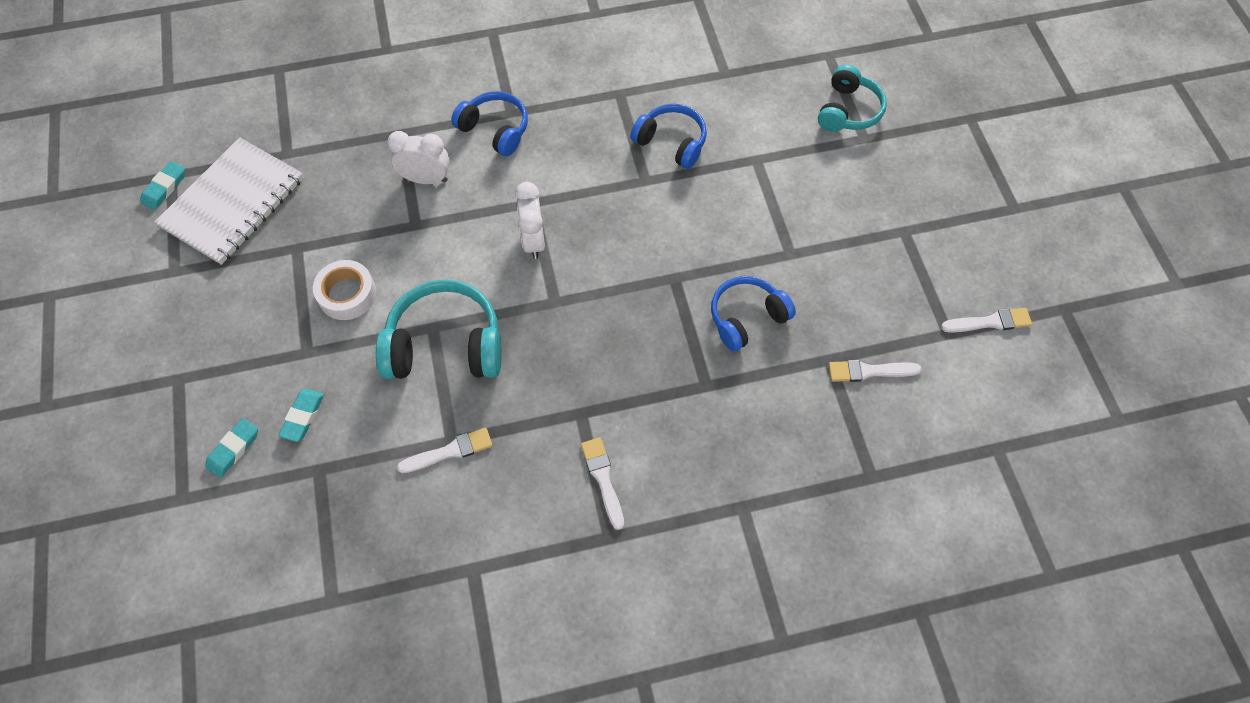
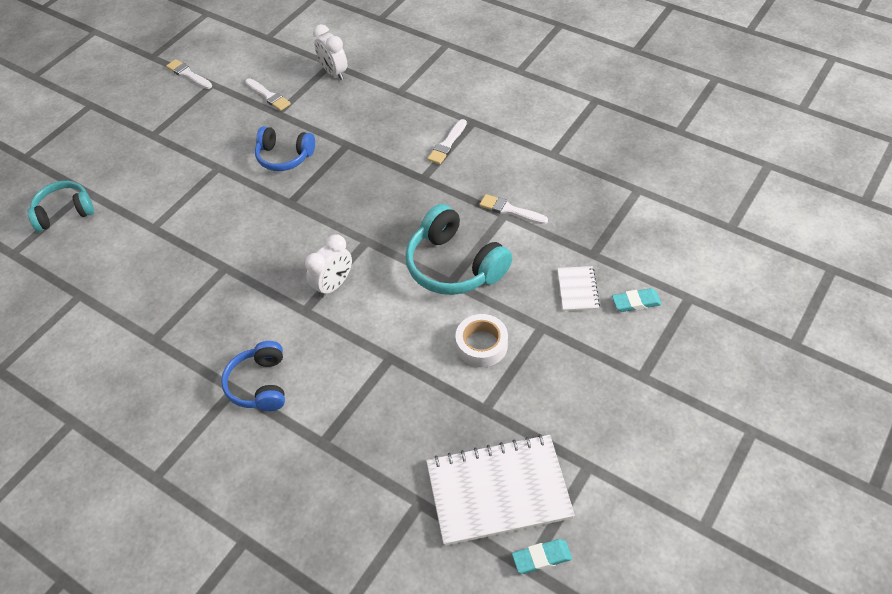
camera: 130 degrees left, 10 degrees down
(303, 416) = (577, 289): turquoise eraser -> white notebook
(426, 179) = (346, 386): white clock -> white clock (334, 72)
(671, 142) = (177, 278): blue headphones -> none

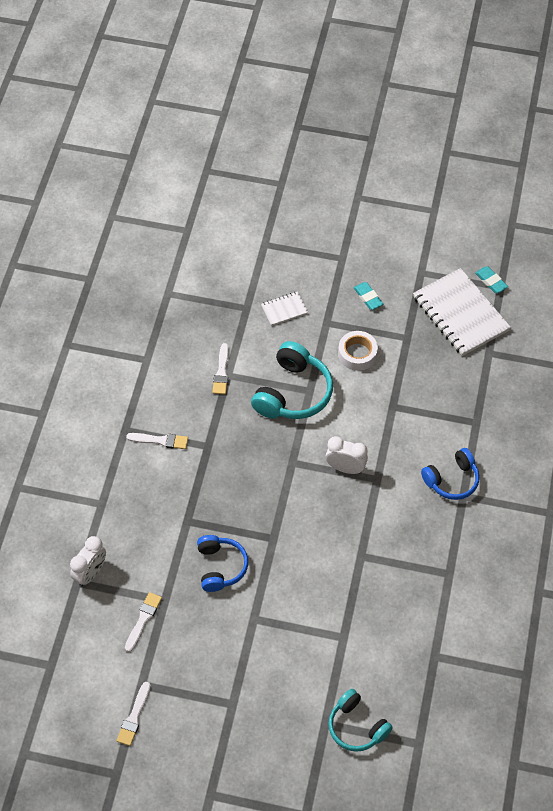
camera: 115 degrees left, 5 degrees up
(636, 302) = (281, 273): turquoise eraser -> turquoise eraser (368, 297)

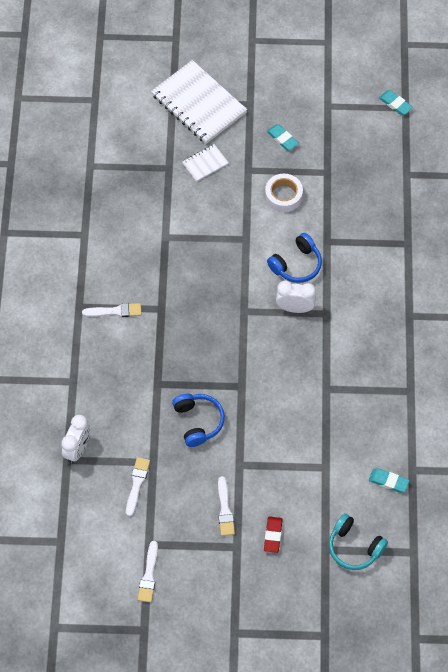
camera: 10 degrees left, 5 degrees up
(221, 372) = (158, 235): white brush -> white brush (225, 509)
(273, 699) = (273, 535): none -> red eraser
(293, 393) = (230, 244): turquoise headphones -> none
(407, 664) = (388, 481): none -> turquoise eraser
(452, 480) = (396, 302): blue headphones -> blue headphones (296, 264)
(460, 314) = (373, 140): white notebook -> white notebook (199, 104)

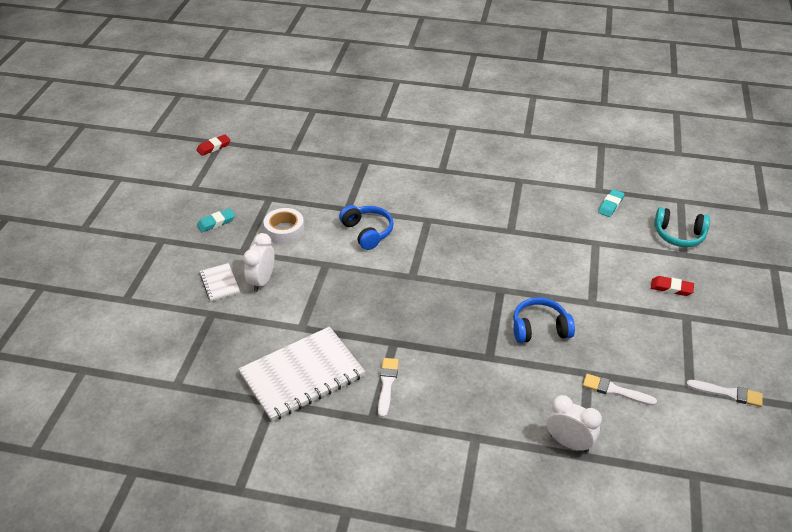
camera: 80 degrees left, 20 degrees down
(199, 104) = (140, 278): white notebook -> white notebook (302, 375)
(225, 509) = (644, 320): white brush -> none
(295, 308) = (417, 240): white clock -> white clock (262, 281)
(354, 547) = (679, 235): turquoise headphones -> turquoise headphones turned 60 degrees clockwise
(395, 104) = (213, 147): turquoise eraser -> red eraser

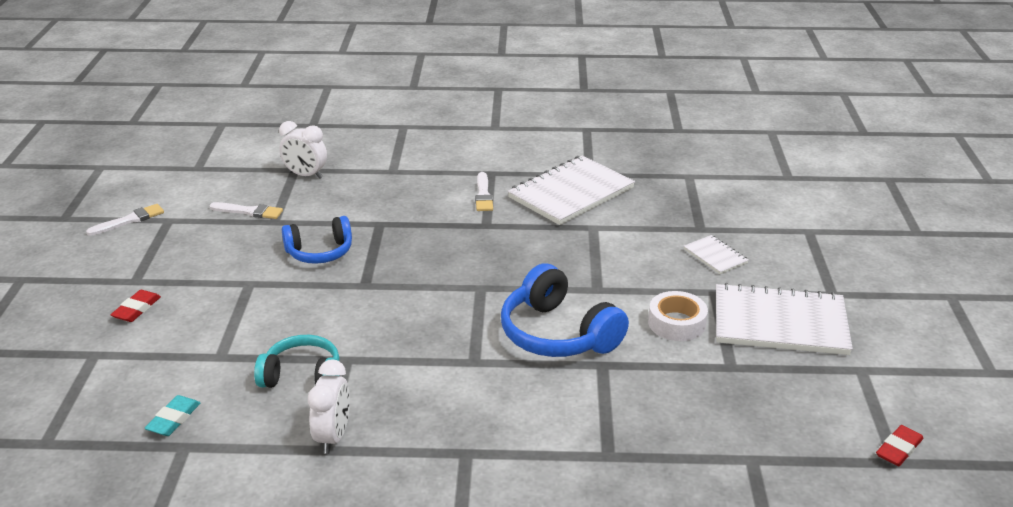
camera: 170 degrees right, 10 degrees down
(216, 222) = (780, 323): turquoise eraser -> white notebook
(262, 281) = (666, 263): white clock -> white clock (333, 436)
(367, 232) = (558, 334): blue headphones -> blue headphones, size x1.52
(671, 288) = (137, 309): red eraser -> red eraser turned 75 degrees counterclockwise
(679, 235) = (84, 381): turquoise headphones -> turquoise headphones (302, 376)
(728, 393) = (129, 220): white brush -> white brush turned 135 degrees clockwise

